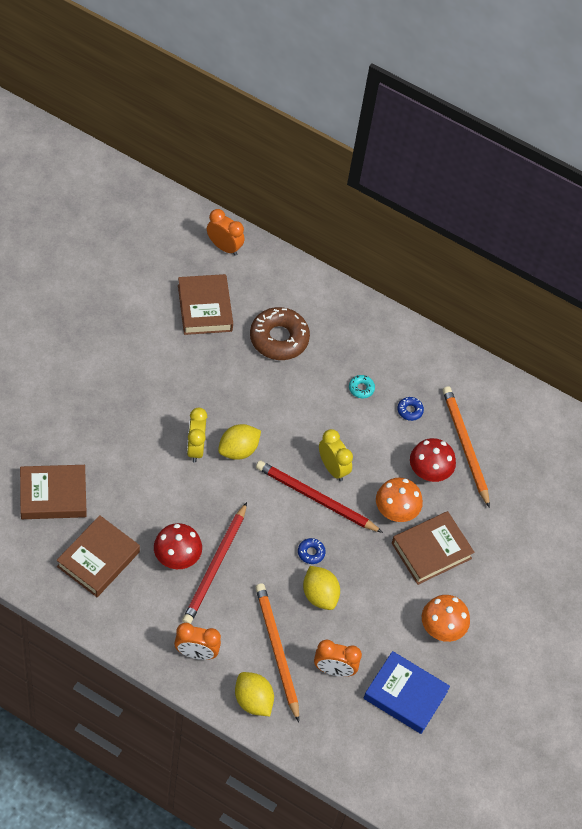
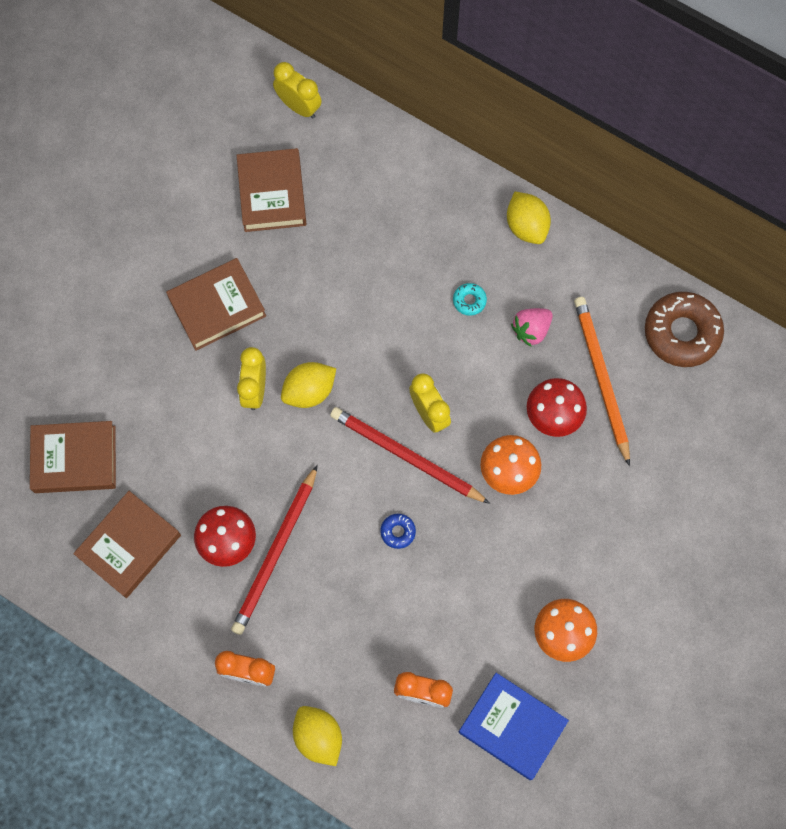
camera: 10 degrees right, 15 degrees up
(224, 247) = (299, 106): orange clock -> yellow clock
(277, 651) = (350, 668): orange pencil -> none
(279, 338) = (365, 233): brown donut -> brown donut (682, 333)
(319, 595) = (407, 590): yellow lemon -> yellow lemon (526, 226)
(410, 410) = (531, 330): blue donut -> pink strawberry
(431, 551) = (552, 526): brown book -> brown book (217, 307)

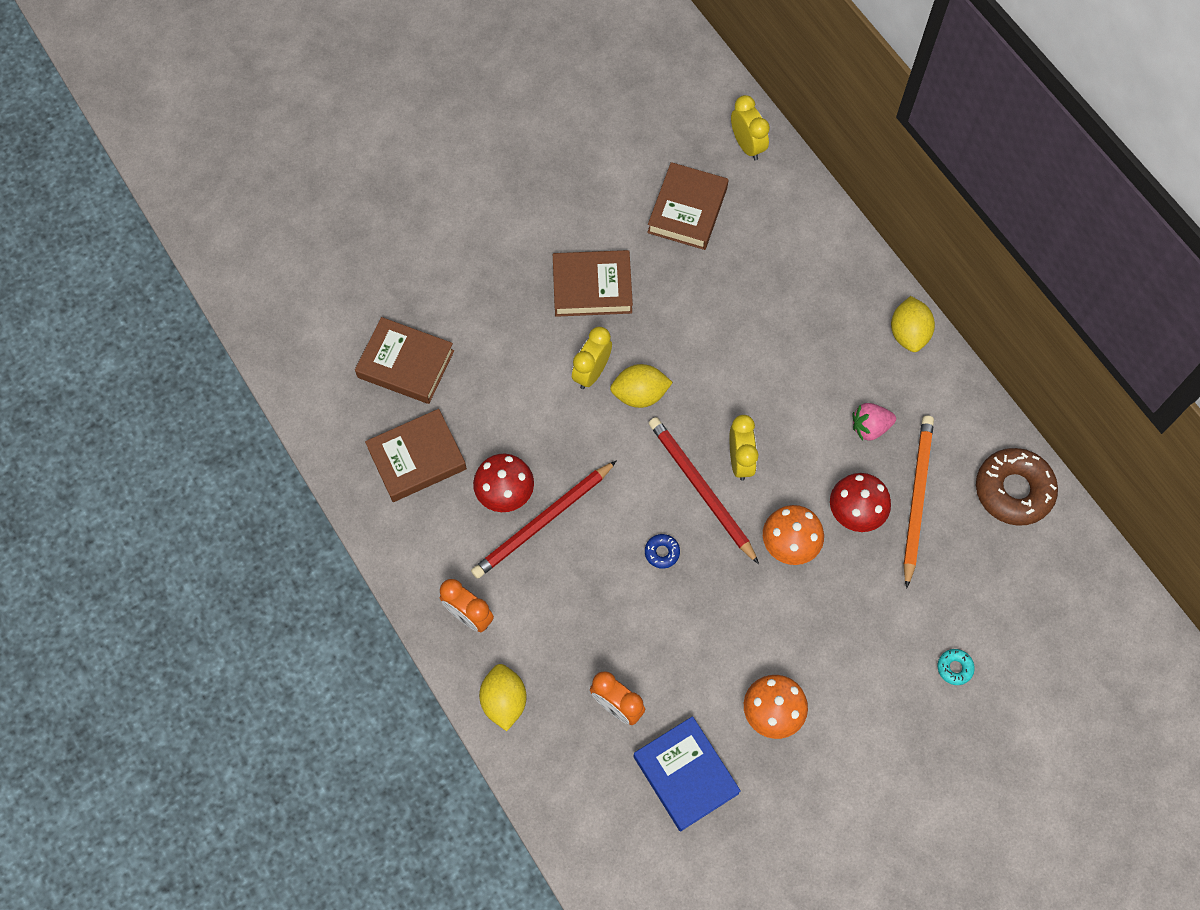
camera: 25 degrees right, 5 degrees down
(469, 301) = (824, 377): turquoise donut -> turquoise donut (954, 668)

